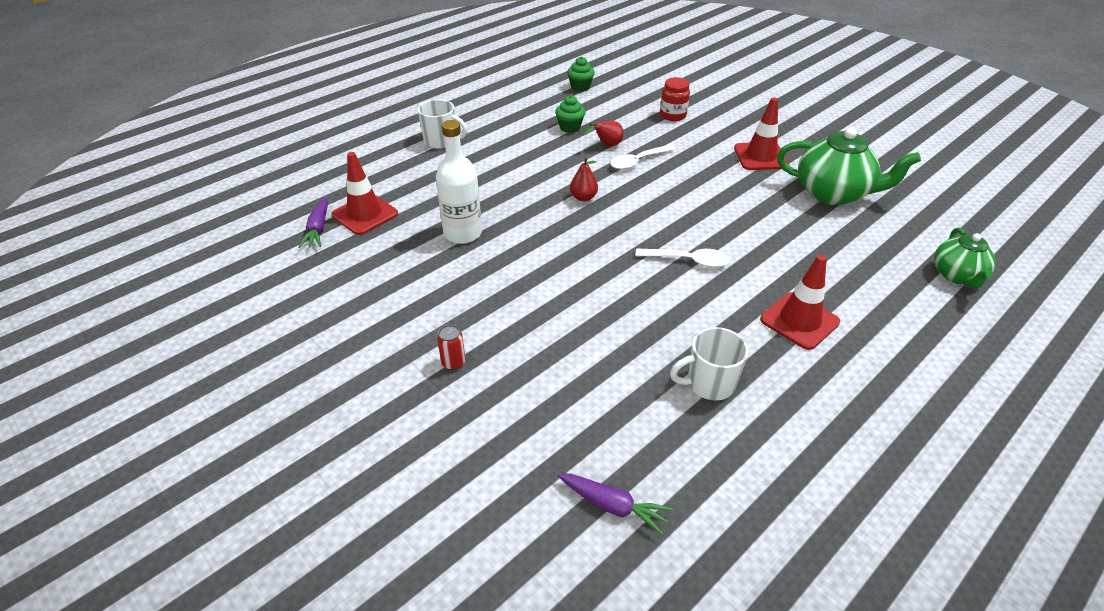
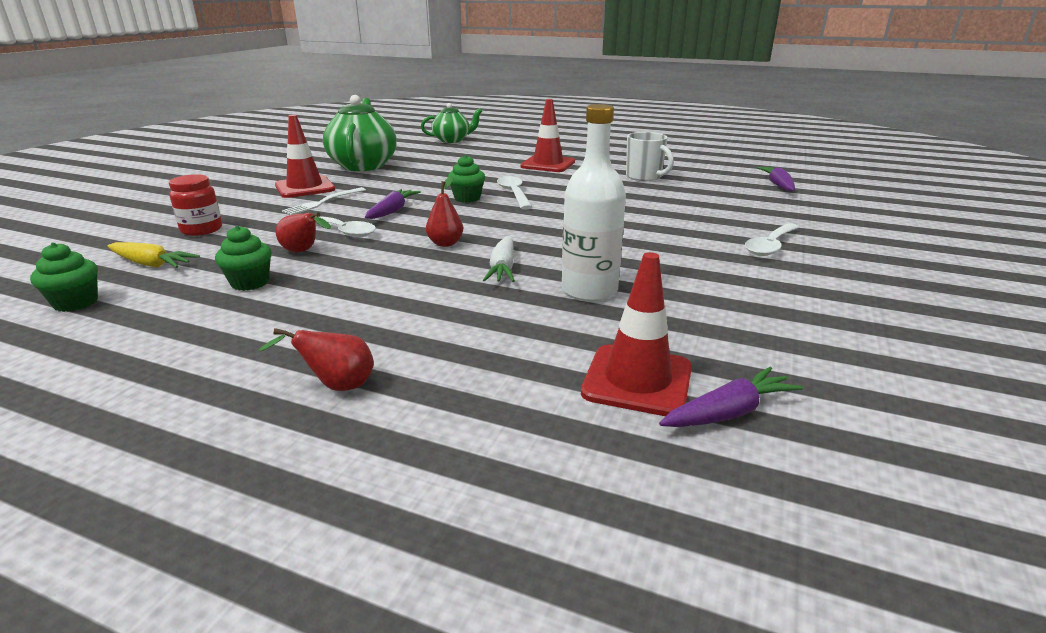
camera: 115 degrees left, 15 degrees down
(441, 141) = (337, 386): white mug -> red pear
(453, 362) = (770, 246): red can -> white spoon
(522, 210) = (502, 268): none -> white carrot
(619, 102) = (152, 264): none -> yellow carrot
(672, 188) = (392, 211): none -> purple carrot
(687, 230) = (467, 198): none -> green cupcake
(712, 161) = (323, 202): none -> white fork

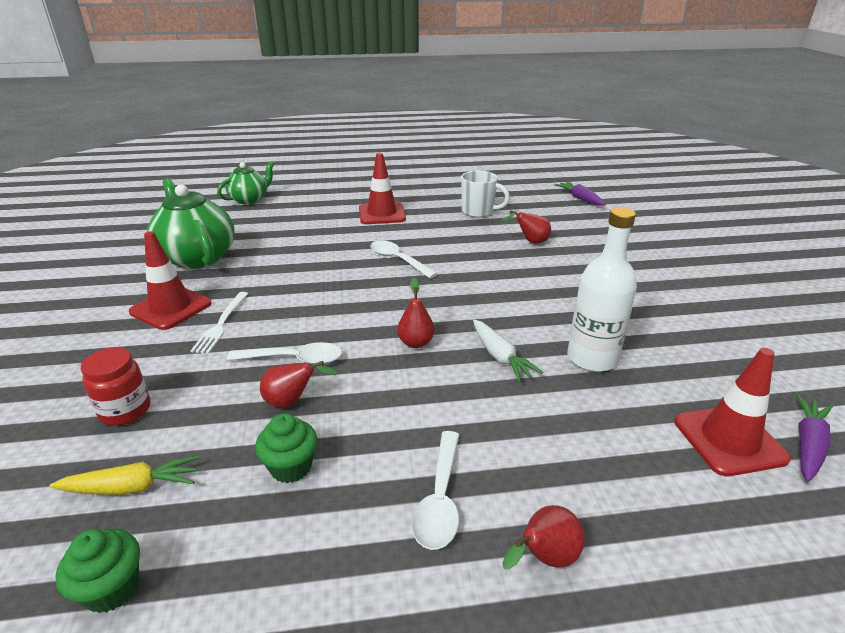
camera: 30 degrees left, 5 degrees up
(392, 211) = (312, 315): purple carrot -> none
(467, 198) = (363, 277): green cupcake -> none
(664, 205) = (530, 242): none -> red pear
(770, 246) = (647, 267): white spoon -> white spoon (440, 499)

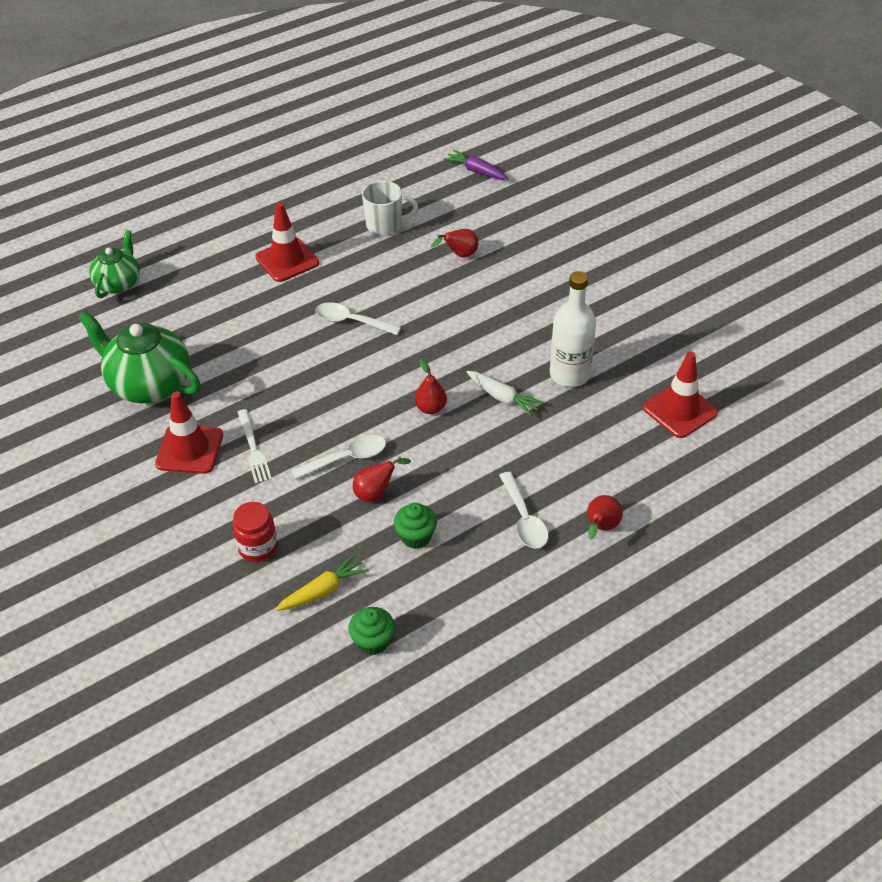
camera: 25 degrees left, 15 degrees up
(808, 444) = (726, 395): purple carrot -> none

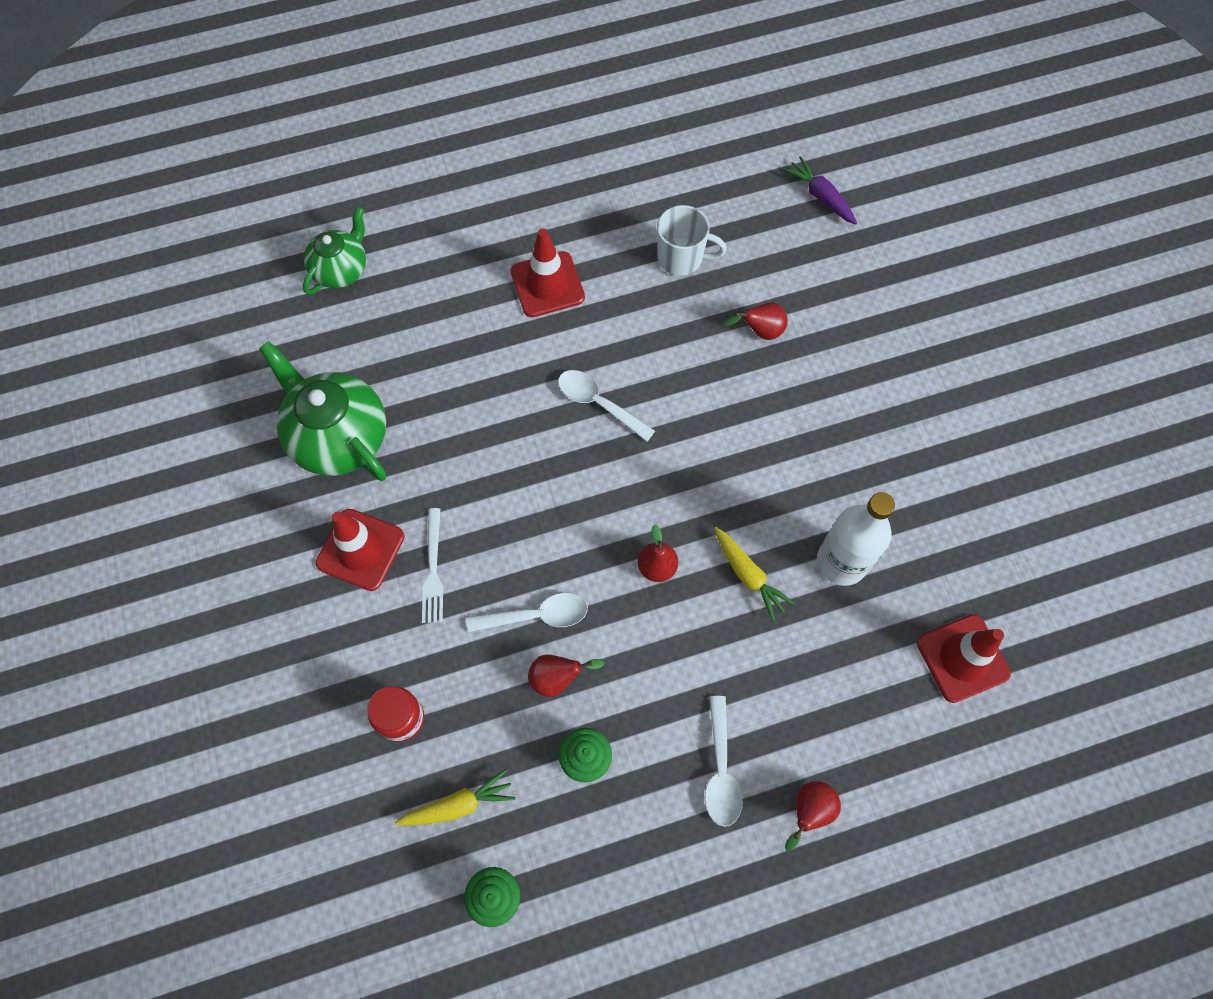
camera: 15 degrees right, 20 degrees up
(503, 398) = (749, 576): white carrot -> yellow carrot

